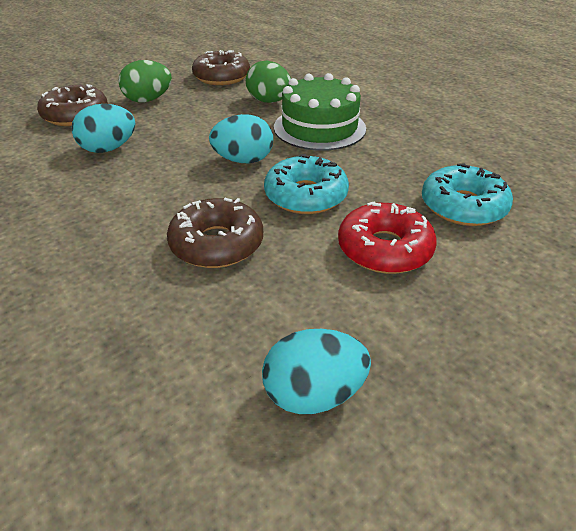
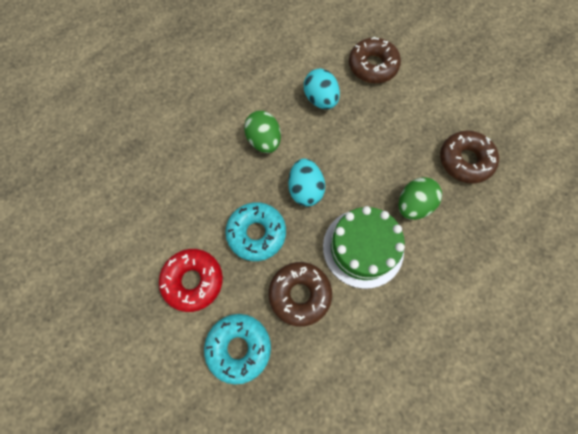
camera: 90 degrees right, 30 degrees up
(148, 100) = (405, 109): green egg -> green egg (264, 141)
(217, 244) = (206, 181): brown donut -> brown donut (300, 294)
(313, 394) = (90, 233): turquoise egg -> none

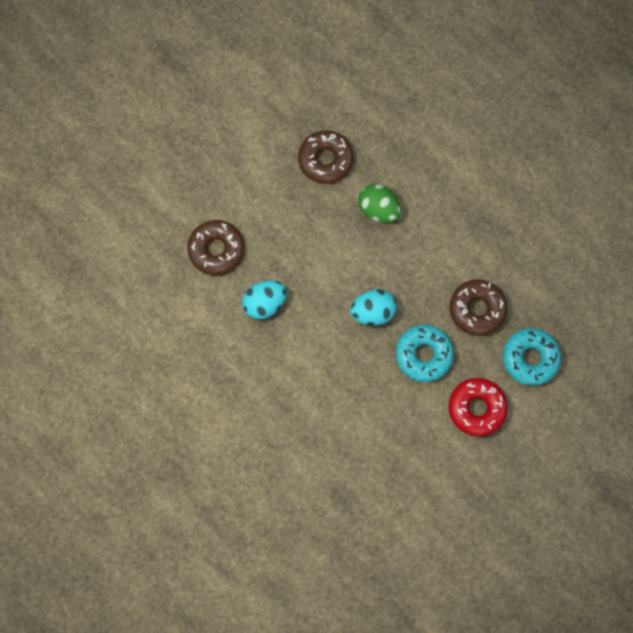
camera: 95 degrees left, 5 degrees up
(264, 141) = (321, 358): green egg -> none
(363, 248) = (426, 255): green cake -> none

